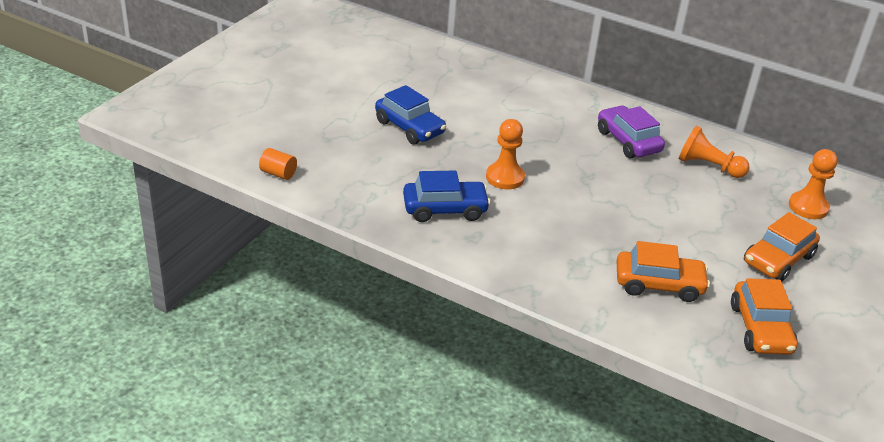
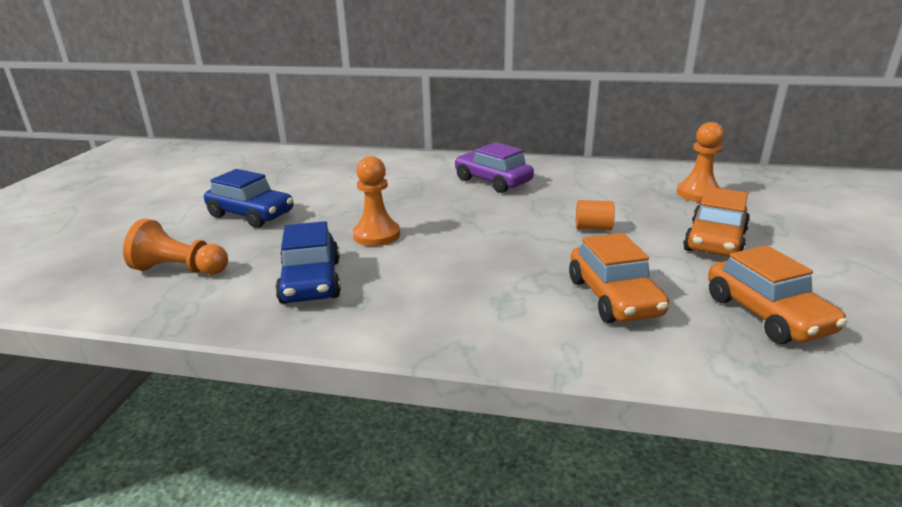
camera: 15 degrees left, 10 degrees down
(278, 173) = (69, 293): orange cylinder -> orange cylinder (593, 228)
(445, 209) = (311, 281): blue car -> blue car turned 105 degrees clockwise
(658, 284) = (614, 297): orange car -> orange car turned 90 degrees clockwise
(708, 166) = (582, 184): orange pawn -> orange pawn (180, 269)

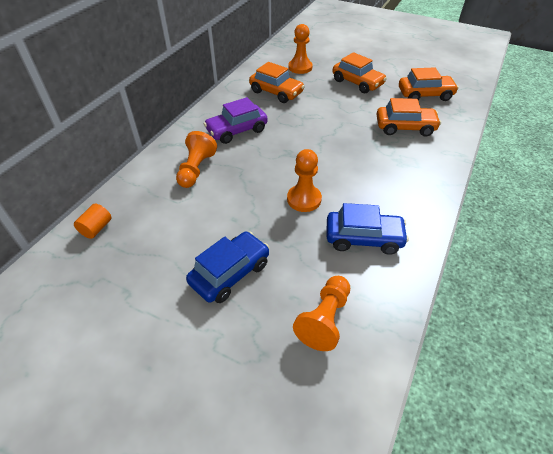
camera: 75 degrees left, 20 degrees up
(406, 175) = (196, 169): none -> orange pawn
(593, 228) = (328, 112): orange cylinder -> orange cylinder (96, 228)
(605, 189) = (276, 92): none -> orange car

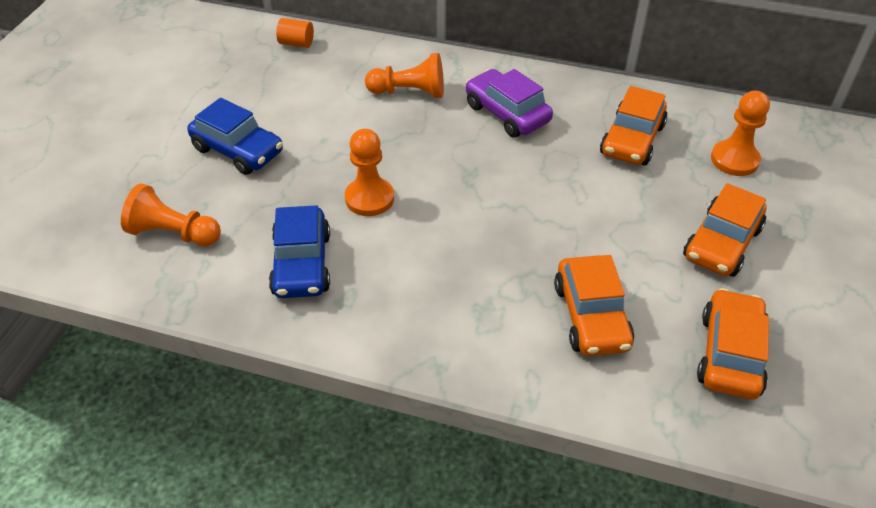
camera: 80 degrees right, 0 degrees up
(425, 95) = (730, 354): orange car -> orange car turned 150 degrees counterclockwise

